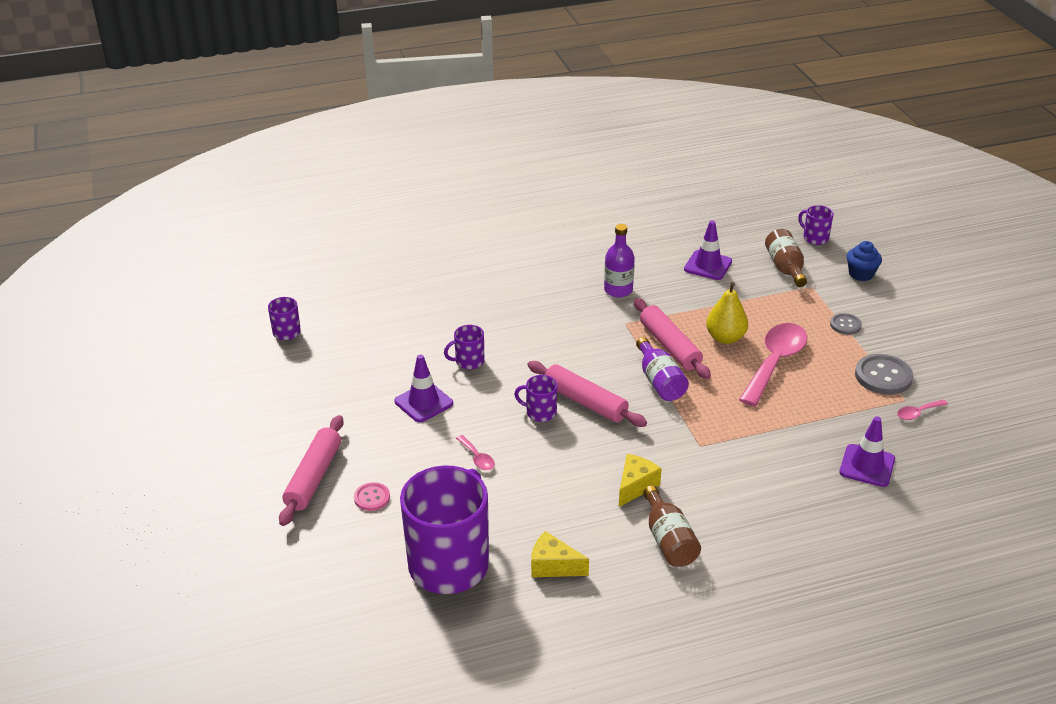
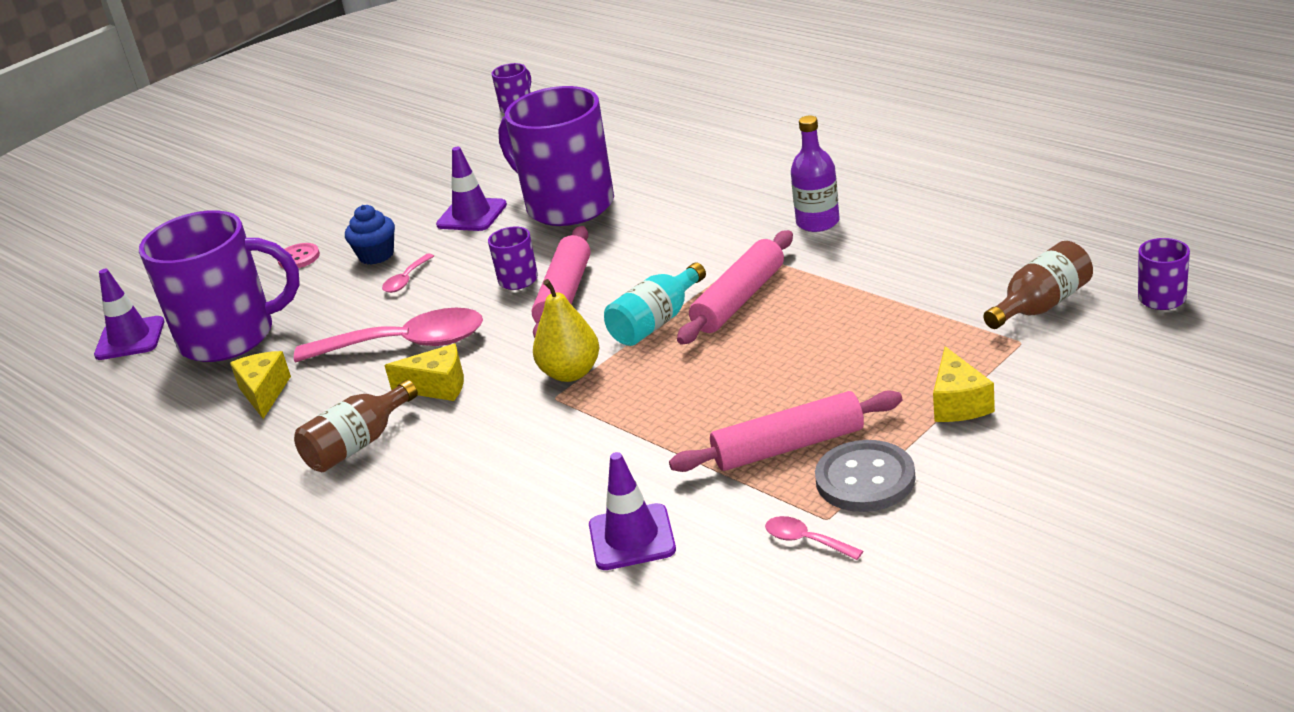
camera: 65 degrees right, 5 degrees down
(314, 477) = (307, 219): pink rolling pin -> pink rolling pin (788, 446)
(469, 361) = (568, 205): purple mug -> purple mug, size x2.35
(660, 381) = (656, 322): purple bottle -> turquoise bottle
(708, 265) = (961, 252): purple traffic cone -> purple traffic cone (130, 339)
(725, 338) = (805, 328): yellow pear -> yellow pear (571, 373)
(775, 362) = (792, 383): pink spoon -> pink spoon (406, 344)
(845, 325) = (958, 403): grey button -> yellow cheese
(861, 274) = (1119, 368): blue cupcake -> blue cupcake (376, 255)

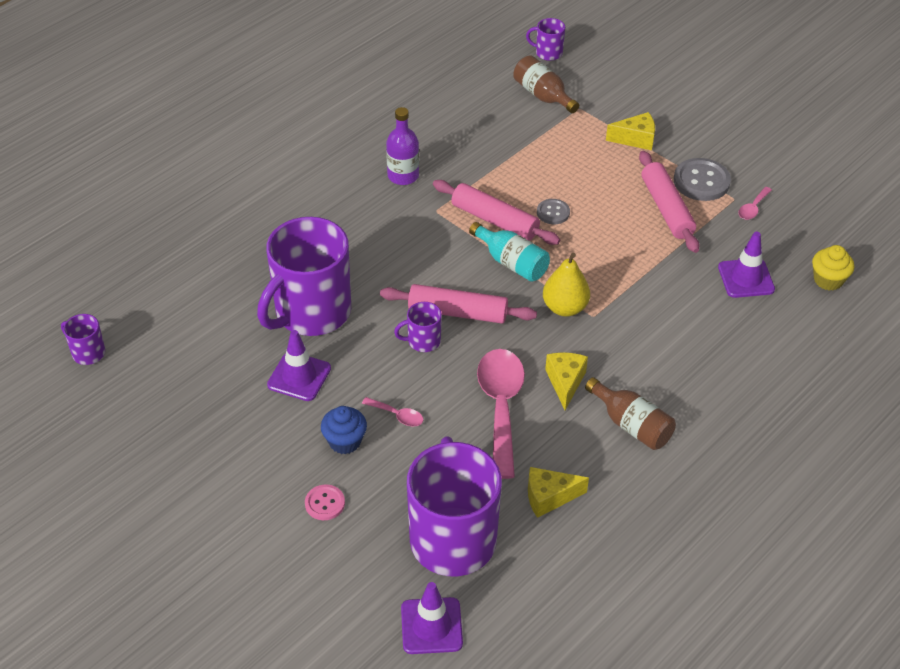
camera: 95 degrees left, 15 degrees up
(630, 634) = (828, 280): none -> yellow cupcake
(762, 344) = (553, 212): none -> grey button

